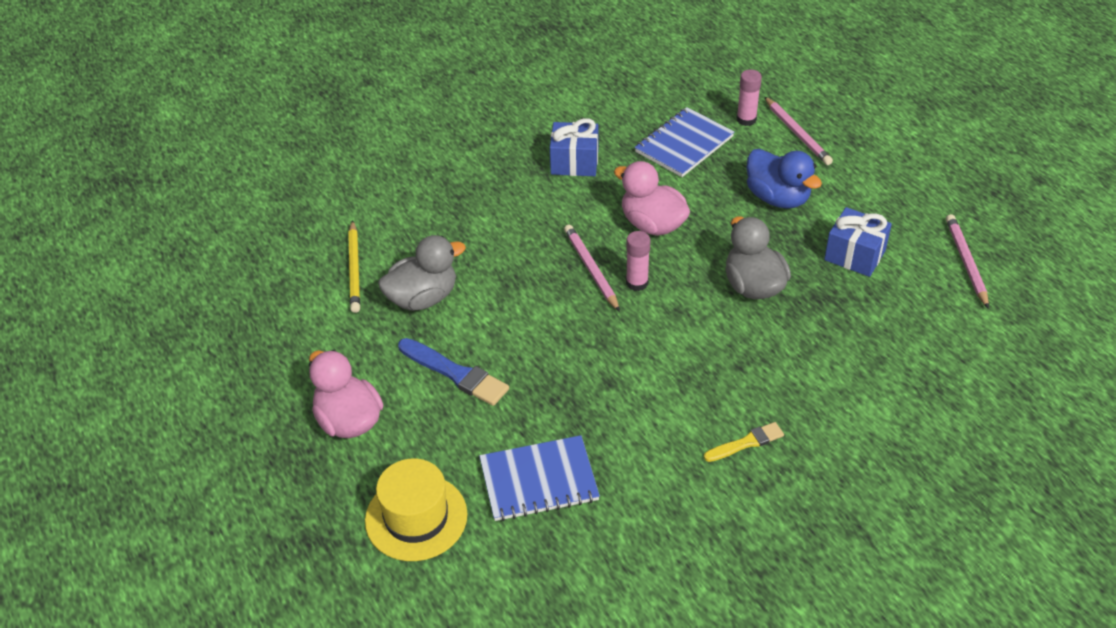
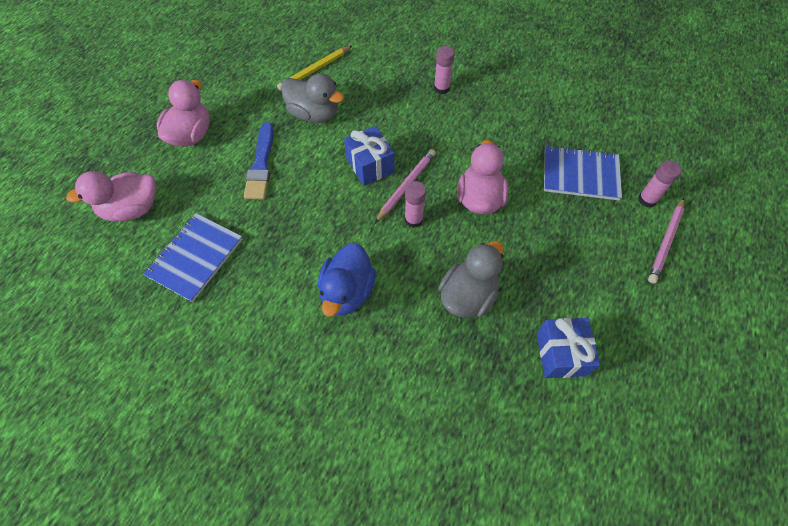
camera: 55 degrees right, 15 degrees up
(416, 517) = (132, 209): yellow hat -> pink duck
(486, 182) = (441, 88): none -> pink glue stick
(539, 480) = (195, 258): blue notebook -> blue notebook turned 75 degrees clockwise
(574, 162) = (502, 122): blue gift -> blue gift (370, 165)
(746, 443) = (302, 372): yellow brush -> none
(777, 198) = (578, 264): blue duck -> blue duck (347, 292)
(966, 262) = (629, 453): pink pencil -> none

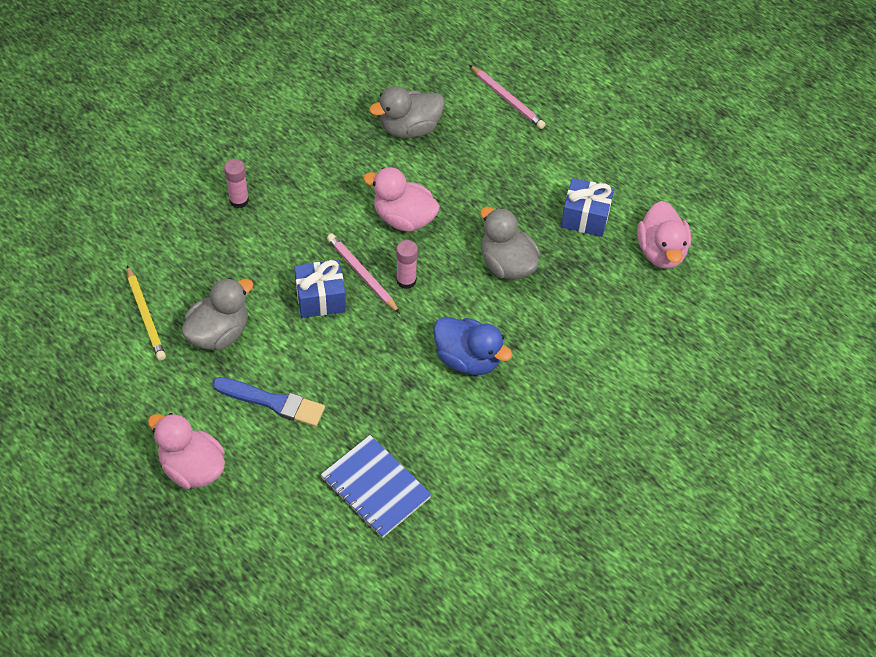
camera: 75 degrees left, 5 degrees down
(132, 209) = (282, 545): pink duck -> pink duck (661, 251)
(580, 175) = (409, 128): blue notebook -> grey duck
(647, 199) = (458, 91): pink glue stick -> none

